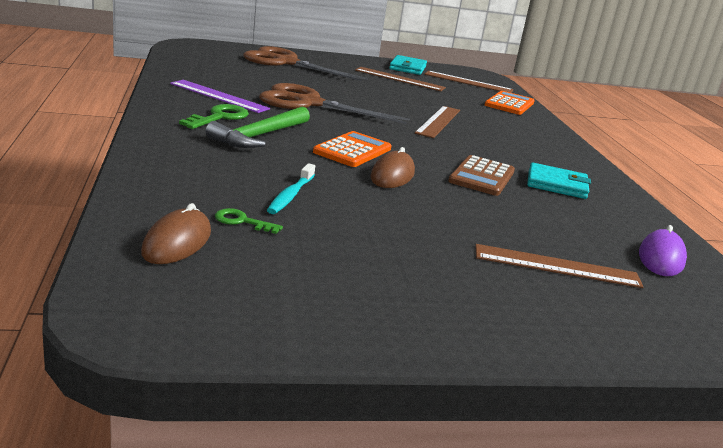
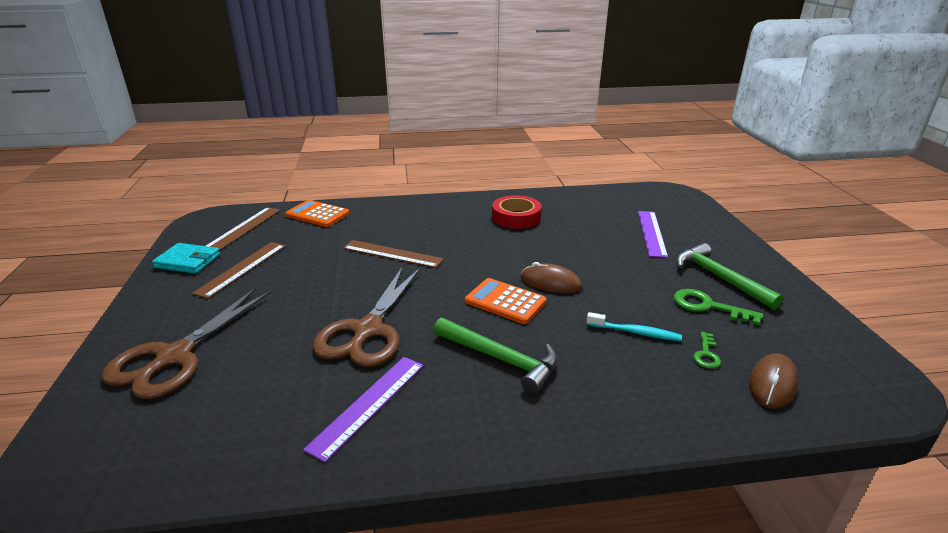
camera: 85 degrees left, 5 degrees up
(177, 242) = (772, 384): brown mouse -> brown mouse turned 75 degrees counterclockwise
(219, 117) = (455, 394): green key -> green key (708, 306)
(422, 282) = (719, 278): none -> green hammer
(482, 177) = (523, 244): brown calculator -> none
(556, 184) = (516, 217): turquoise wallet -> red tape
(557, 266) = (651, 233): brown ruler -> purple ruler
(661, 258) = (608, 201): purple mouse -> none

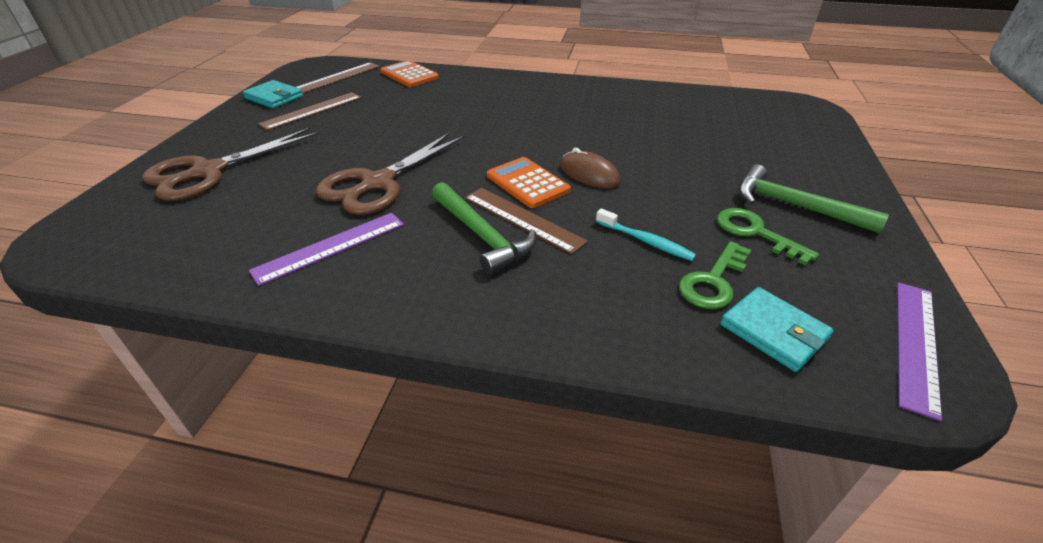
camera: 20 degrees right, 10 degrees up
(392, 254) = (451, 120): brown ruler -> brown ruler (523, 219)
(516, 217) = (601, 105): red tape -> none
(651, 233) = (745, 144): purple ruler -> purple ruler (916, 344)
(706, 354) = (713, 281): green key -> green key, size x1.65
(719, 278) = (794, 205): green hammer -> green hammer turned 45 degrees counterclockwise
(772, 384) = (773, 331): brown mouse -> turquoise wallet

